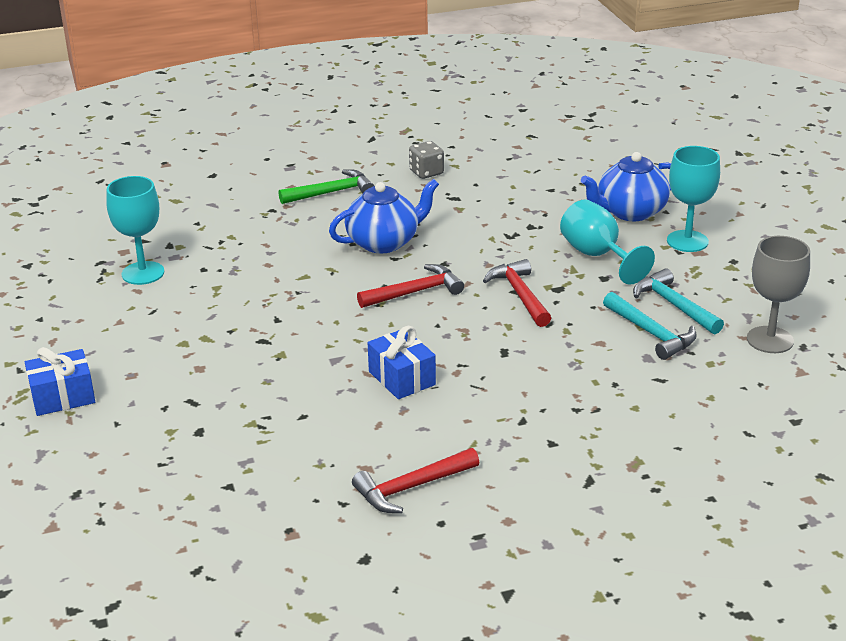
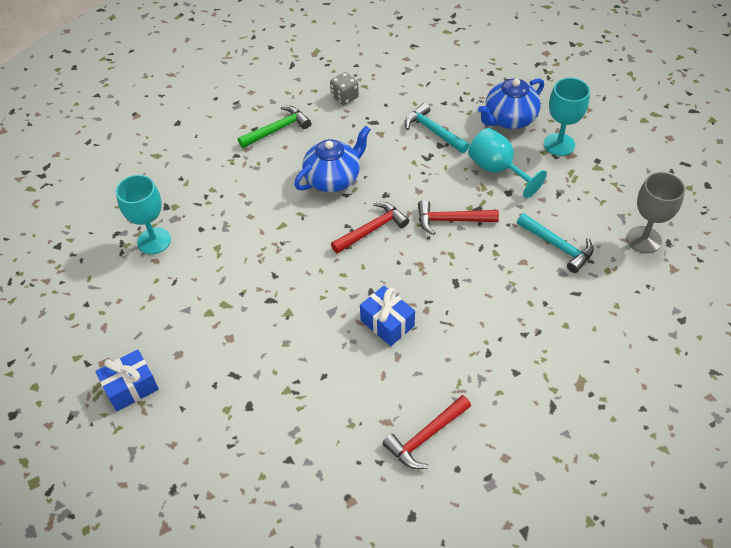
camera: 10 degrees left, 20 degrees up
(520, 295) = (451, 220): red hammer -> red hammer turned 60 degrees counterclockwise
(674, 305) = (566, 214): turquoise hammer -> turquoise hammer (433, 131)

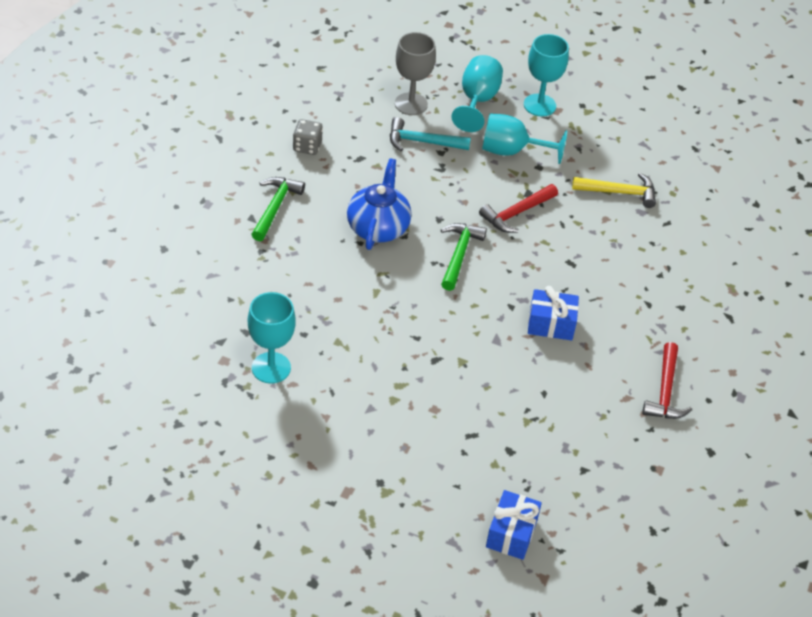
camera: 45 degrees left, 5 degrees down
(131, 387) = (394, 497): blue gift -> blue gift (511, 533)
(372, 229) = (459, 254): red hammer -> green hammer
(509, 119) = (477, 101): blue teapot -> turquoise goblet
(558, 246) = (619, 192): turquoise hammer -> yellow hammer
(644, 239) = (676, 155): grey goblet -> grey goblet (411, 104)

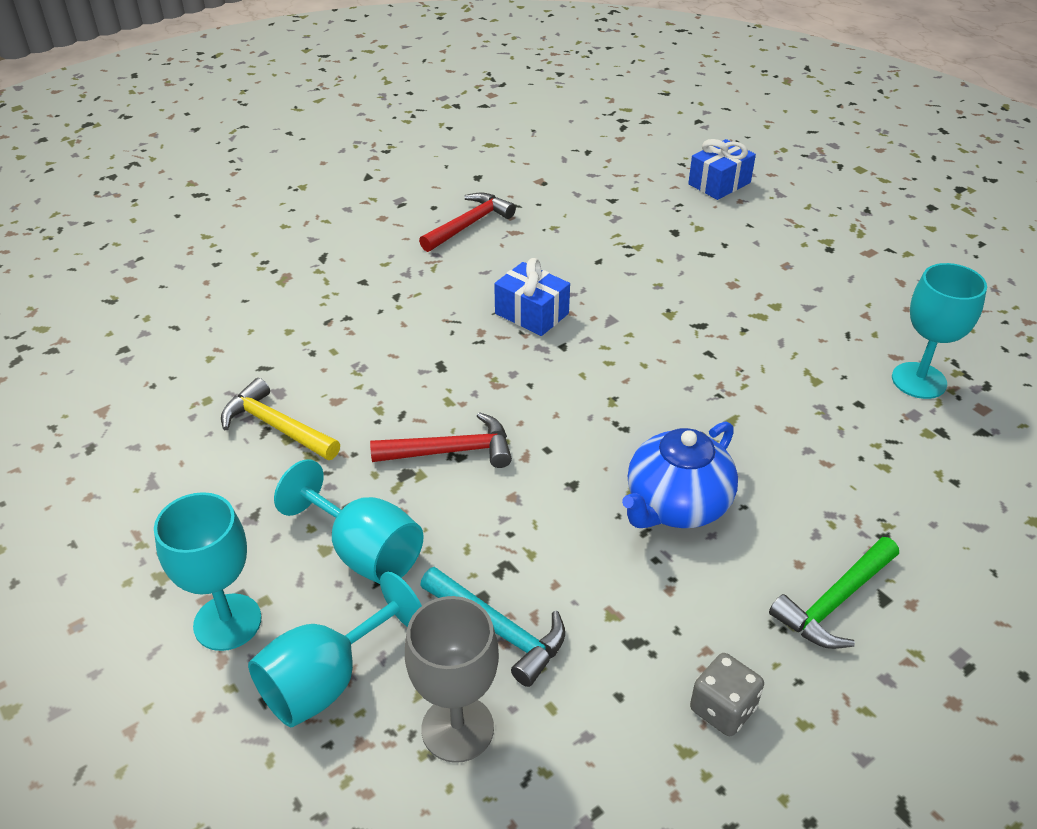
camera: 145 degrees left, 5 degrees down
(459, 254) = (581, 426): green hammer -> none

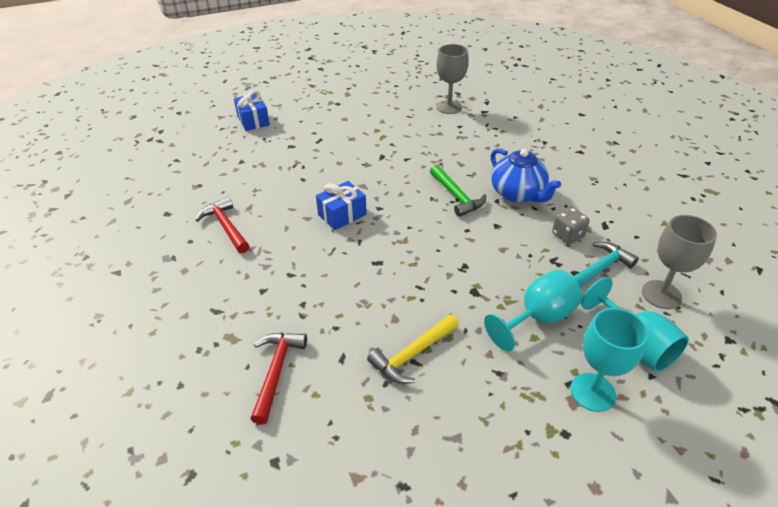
camera: 75 degrees left, 0 degrees up
(451, 451) = (459, 269): red hammer -> red hammer (276, 371)
(722, 709) = (641, 207): grey dice -> grey dice (567, 235)
(835, 602) = (582, 164): green hammer -> green hammer (456, 196)
(919, 380) = (449, 107): turquoise goblet -> grey goblet

